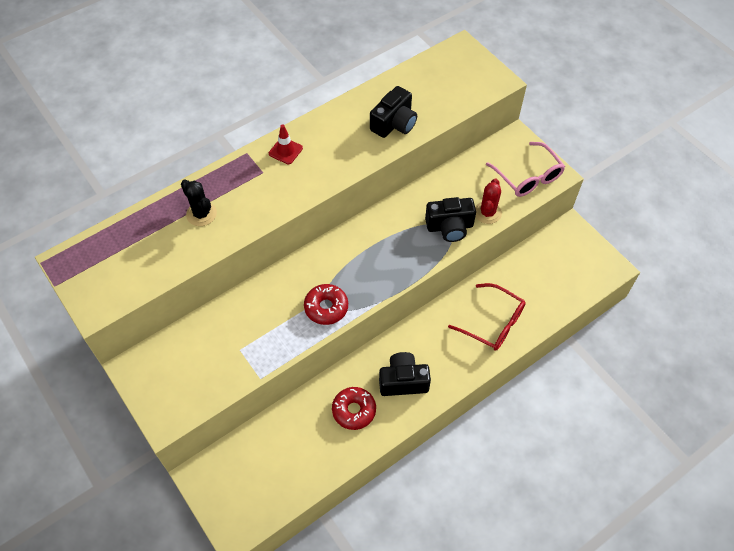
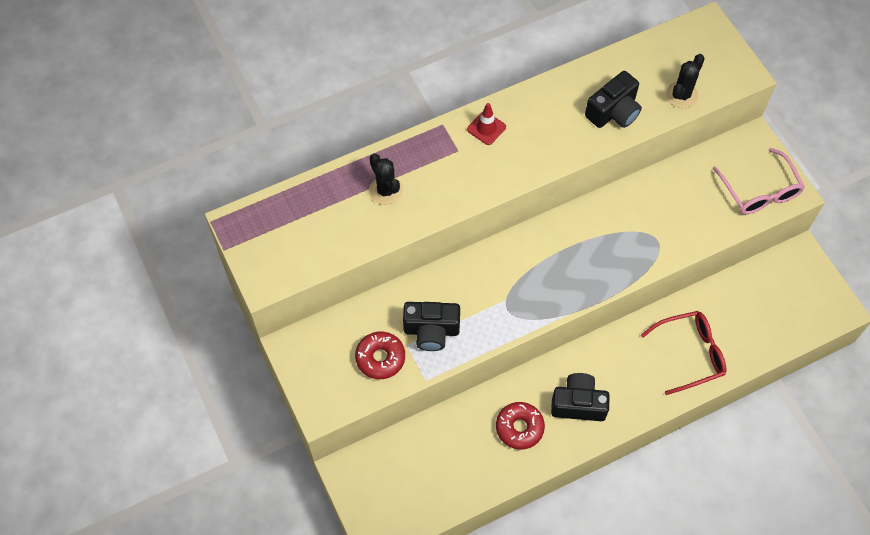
camera: 10 degrees right, 5 degrees up
(326, 307) = (506, 312): red donut -> red donut (380, 358)
(449, 103) = (681, 95): none -> black cactus
(450, 227) = (658, 239): black camera -> black camera (431, 331)
(487, 213) = (704, 228): red cactus -> none
(493, 323) = (690, 354): red glasses -> red glasses turned 60 degrees counterclockwise

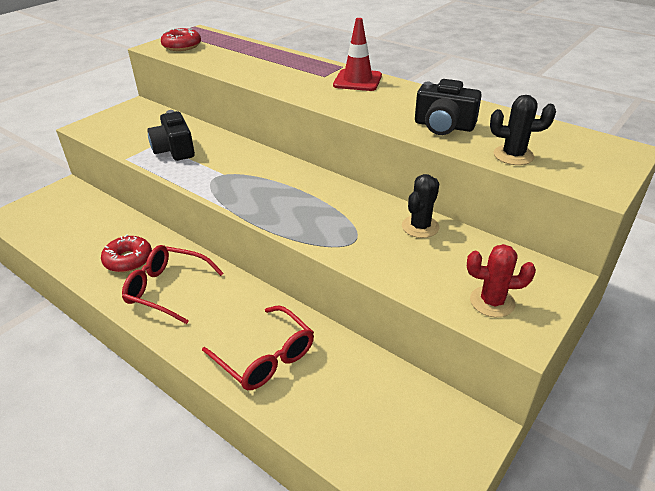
camera: 65 degrees right, 25 degrees down
(380, 358) = (139, 136): red donut -> red donut (182, 46)
(386, 190) = (261, 62): black cactus -> black cactus (420, 227)
(486, 128) = (357, 80): red traffic cone -> red traffic cone, size x1.51
(578, 404) = (167, 289): black camera -> red glasses
(759, 191) = (492, 302): pink glasses -> red cactus

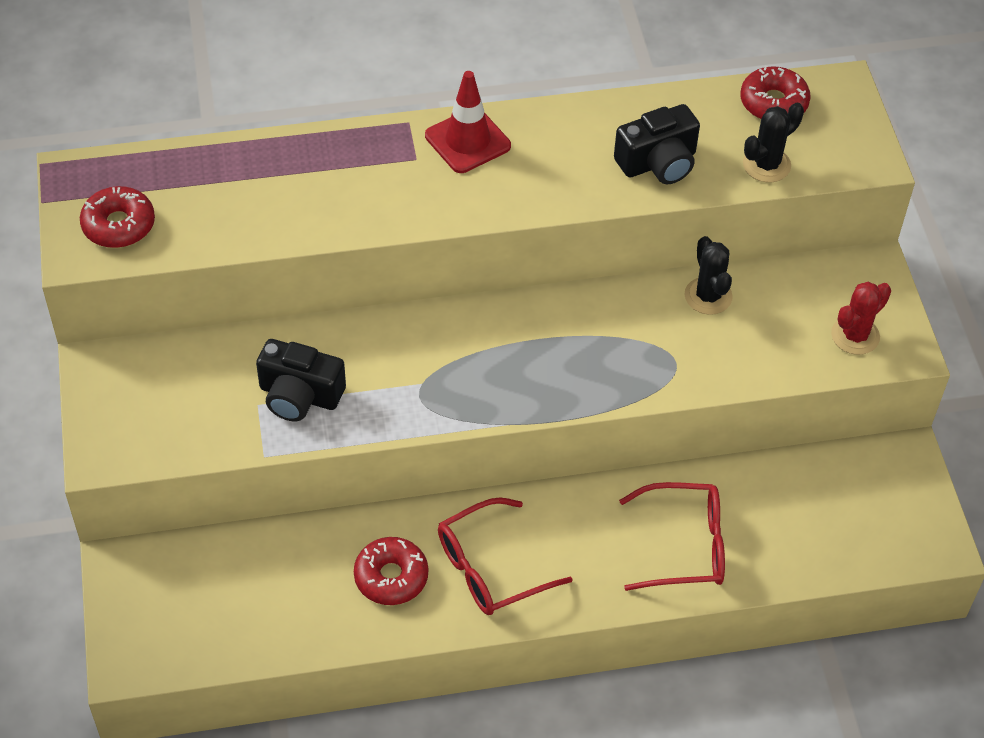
camera: 50 degrees left, 15 degrees up
(561, 136) = (773, 103): none -> red donut

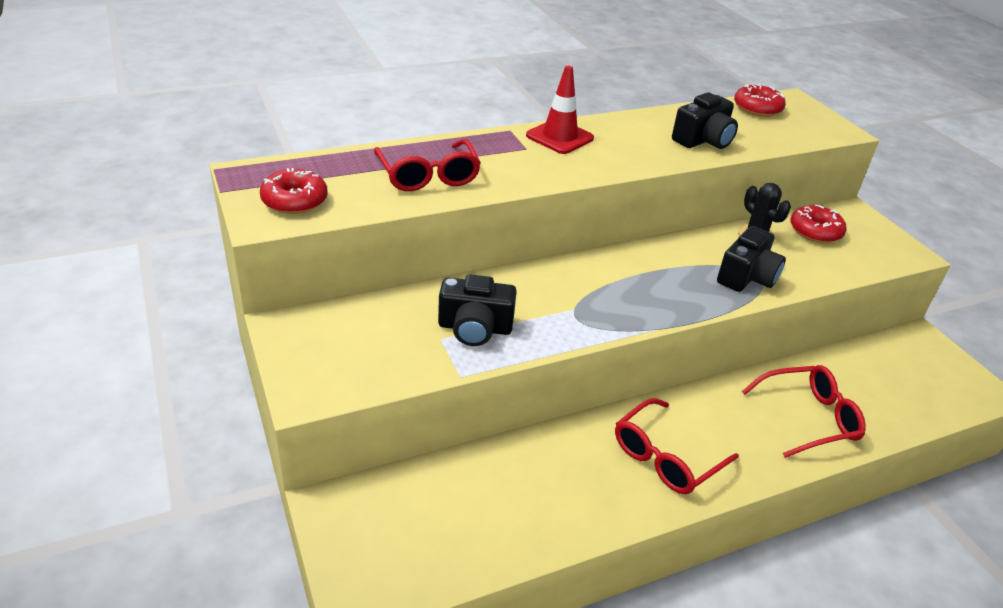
camera: 15 degrees left, 15 degrees down
(279, 198) = (428, 176): none -> red glasses
(391, 577) = (585, 477): red donut -> red donut (815, 231)
(657, 362) = (747, 277): none -> black camera
(766, 165) = (777, 137): black cactus -> none
(855, 336) = (871, 248): red cactus -> none

